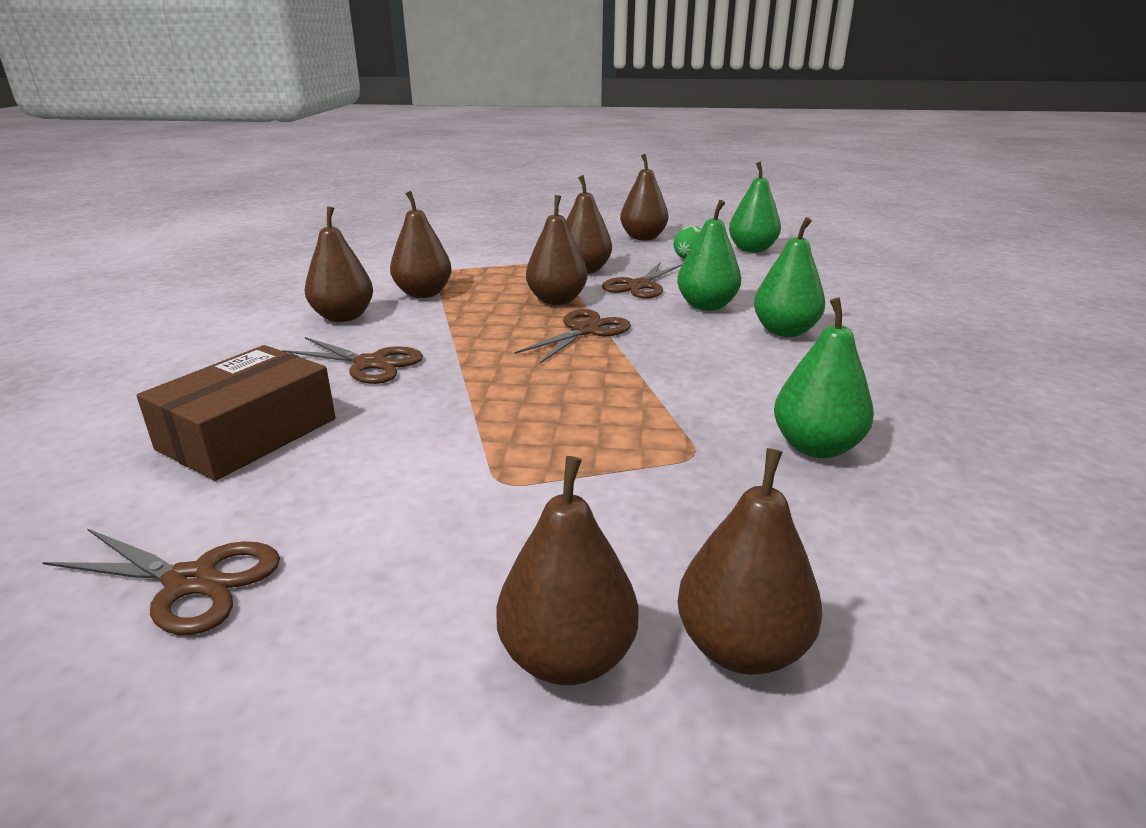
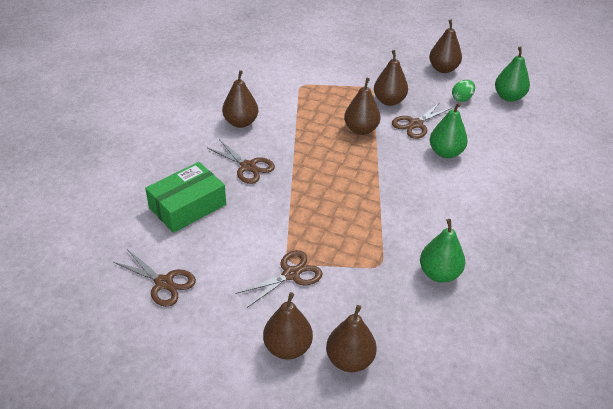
camera: 15 degrees right, 15 degrees up
(248, 434) = (187, 206): brown box -> green box
(423, 294) = (288, 108): brown pear -> none
(585, 331) = (366, 162): brown scissors -> brown scissors (291, 274)
(784, 331) = (477, 185): green pear -> none

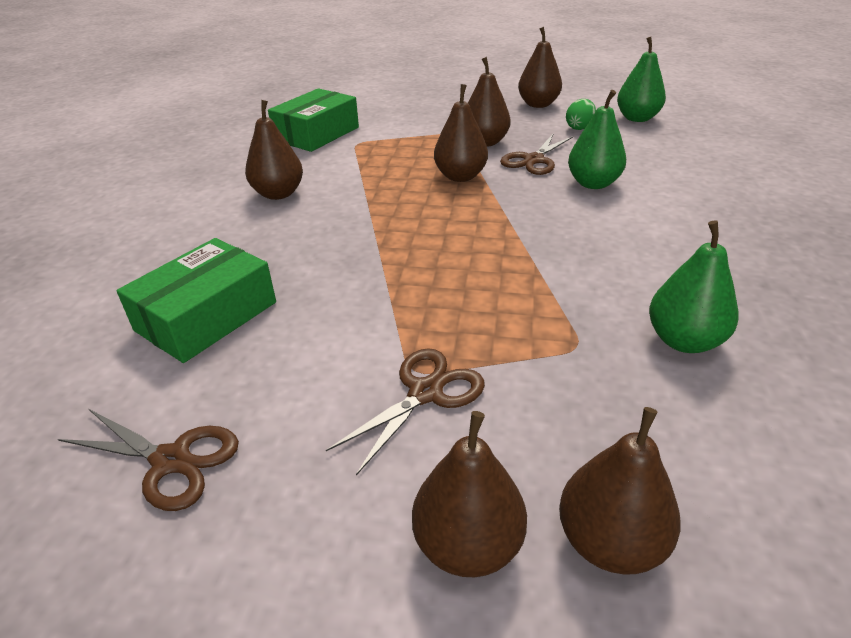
camera: 10 degrees left, 5 degrees down
(248, 166) = (302, 244): brown scissors -> none
(276, 71) = (317, 134): none -> green box

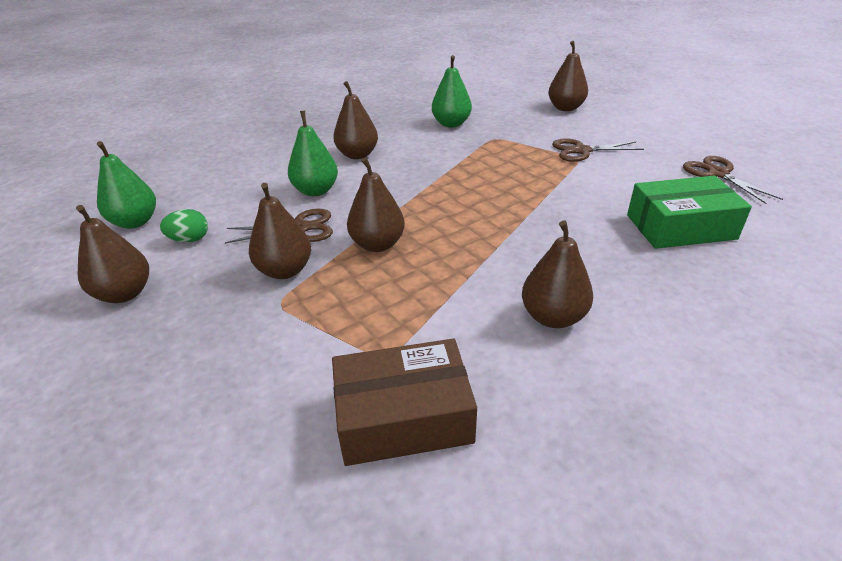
camera: 135 degrees left, 0 degrees up
(317, 134) = (403, 416): green box -> brown box
(468, 544) = (610, 121): brown pear -> brown pear (357, 155)

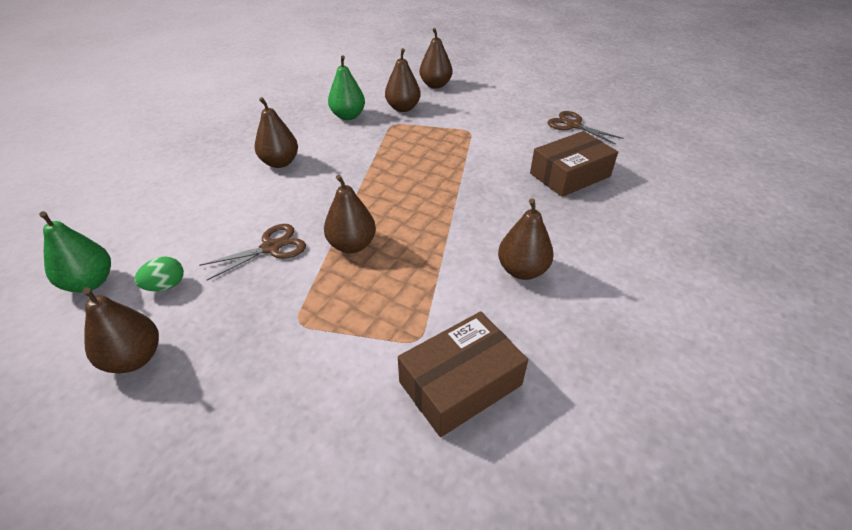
camera: 25 degrees left, 5 degrees up
(285, 270) = (283, 291): brown pear -> brown pear (403, 108)
(316, 191) = (262, 207): green pear -> none
(582, 151) = (469, 123): brown scissors -> none
(680, 227) = (570, 175): green box -> brown box

